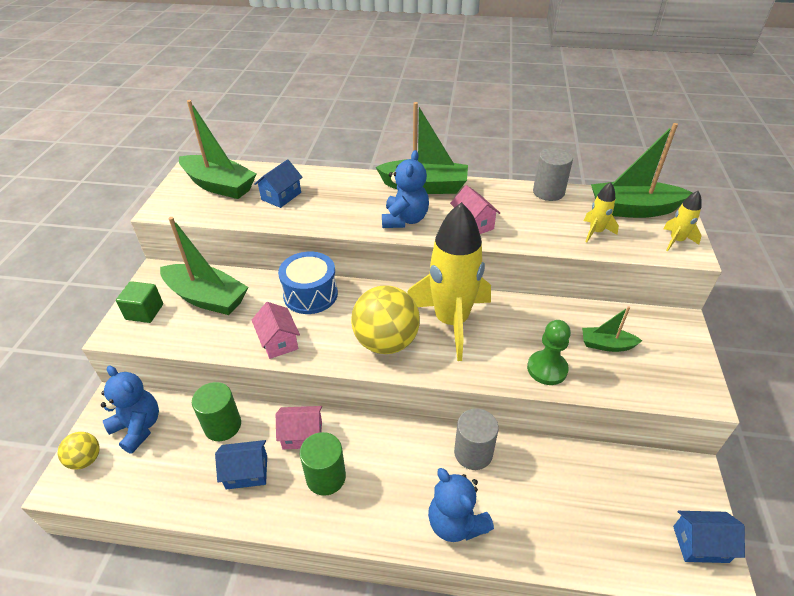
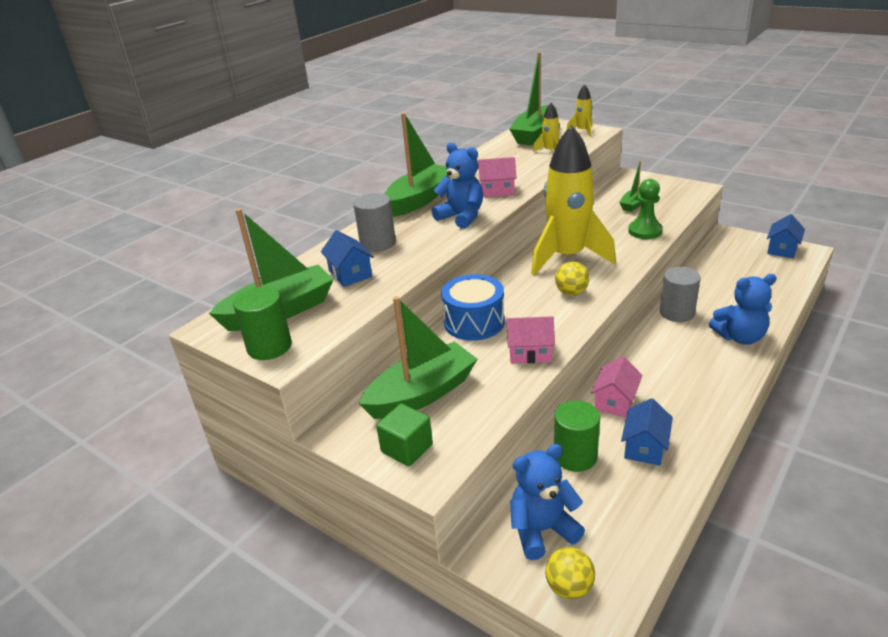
camera: 60 degrees left, 10 degrees down
(326, 477) = (671, 396): green cylinder -> green cylinder (269, 347)
(386, 342) = (571, 293): yellow ball -> yellow ball, size x0.51
(548, 192) = (483, 155): grey cylinder -> grey cylinder (378, 243)

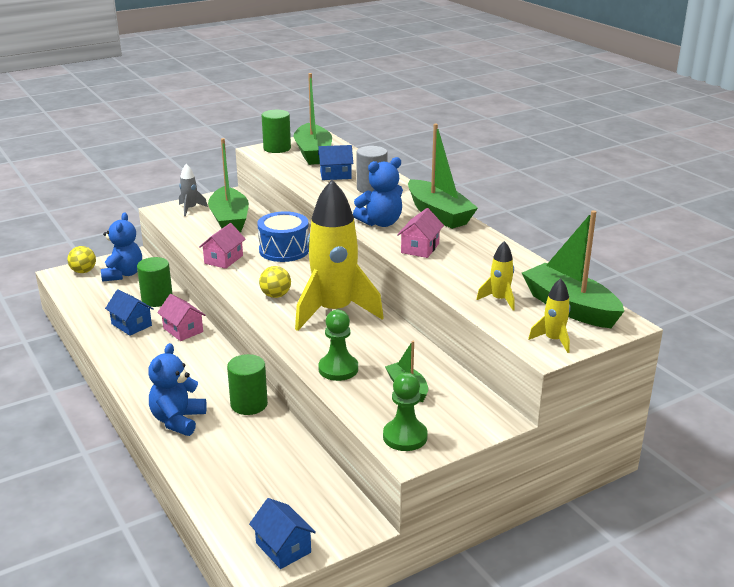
camera: 110 degrees right, 5 degrees down
(407, 448) = (190, 209): green cube -> grey rocket
(677, 313) = (249, 404): grey cylinder -> green cylinder
(684, 193) = (405, 437): none -> green pawn

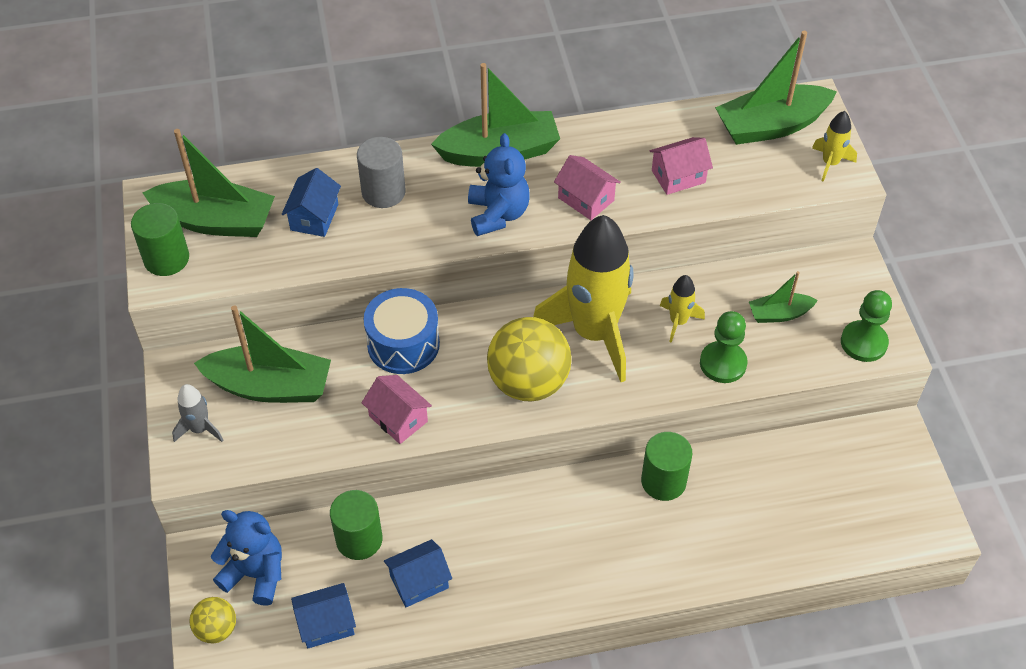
camera: 70 degrees left, 25 degrees up
(178, 420) = (672, 561): blue teddy bear -> none
(183, 330) = (461, 521): pink house -> pink house (678, 176)
(275, 295) = (528, 382): yellow ball -> yellow ball, size x1.94
(283, 547) = (916, 504): blue house -> blue house (326, 624)
(499, 300) = (736, 173): yellow rocket -> yellow rocket (678, 321)

